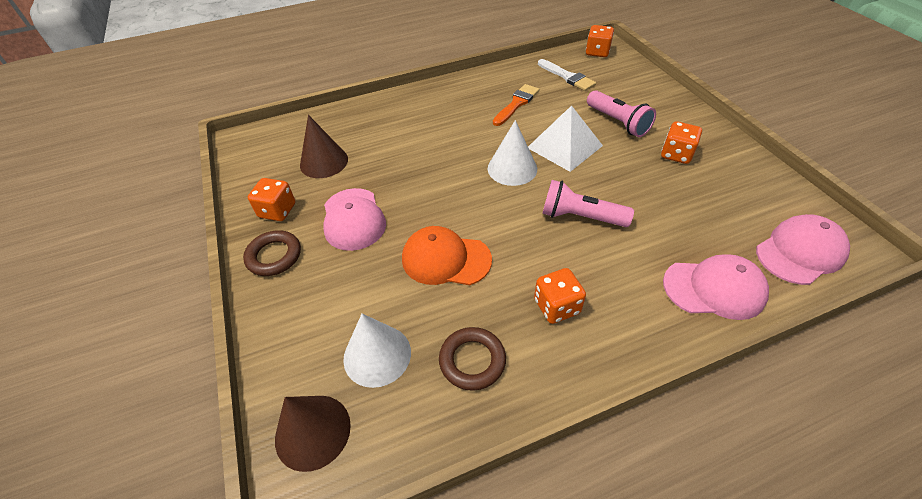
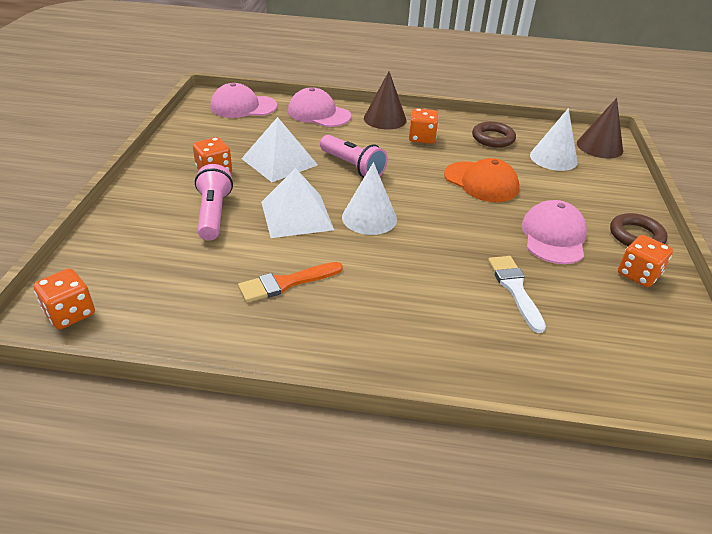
camera: 155 degrees left, 10 degrees down
(324, 162) = (580, 310): brown cone -> brown cone (385, 119)
(567, 77) = (174, 292): white brush -> white brush (515, 289)
(646, 190) = (279, 161): none -> white pyramid

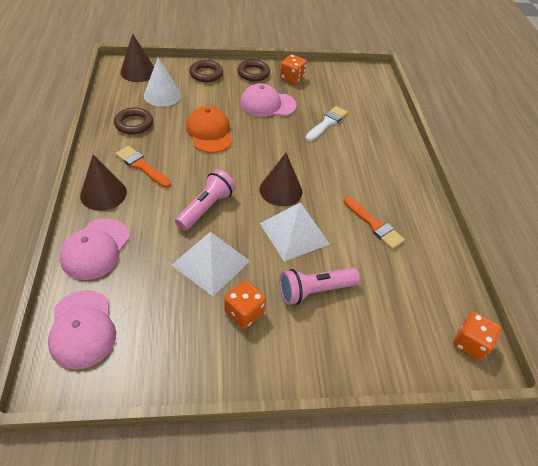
camera: 105 degrees left, 10 degrees up
(369, 218) = (281, 190): white cone -> brown cone
(422, 138) = (141, 166): orange dice -> orange brush
(481, 182) = (209, 132): orange cap -> orange cap turned 45 degrees counterclockwise
(515, 289) = (327, 123): white brush -> white brush turned 150 degrees clockwise
(615, 193) = (206, 74): none -> brown ring

